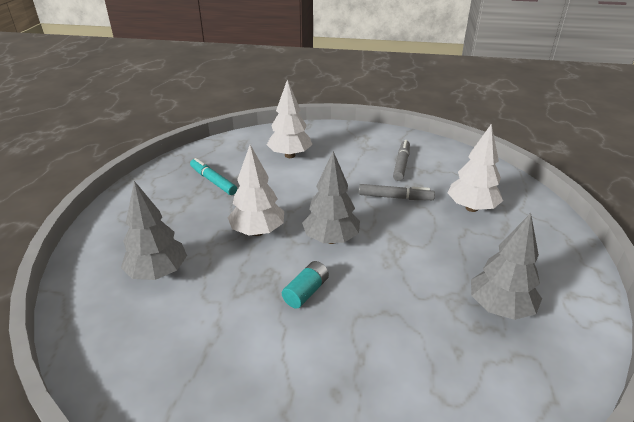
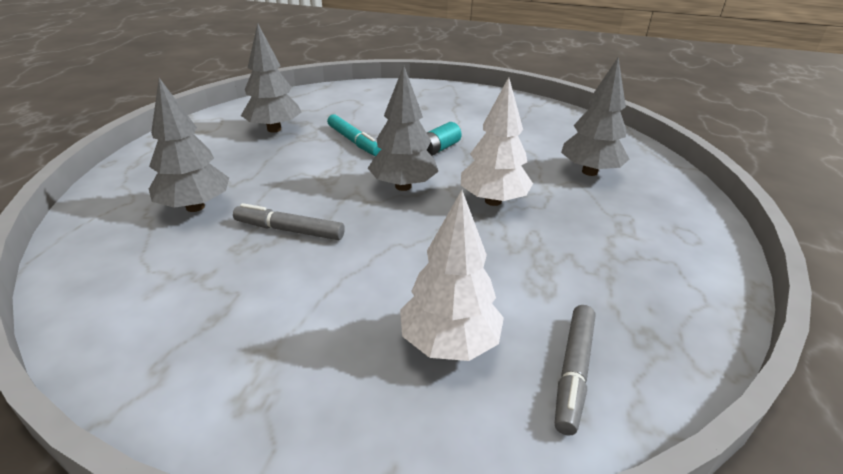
camera: 175 degrees left, 0 degrees up
(213, 181) = (589, 285): turquoise marker -> turquoise marker (353, 141)
(401, 164) = (227, 294): grey marker -> grey marker (573, 371)
(471, 208) = (195, 207): white tree -> grey tree

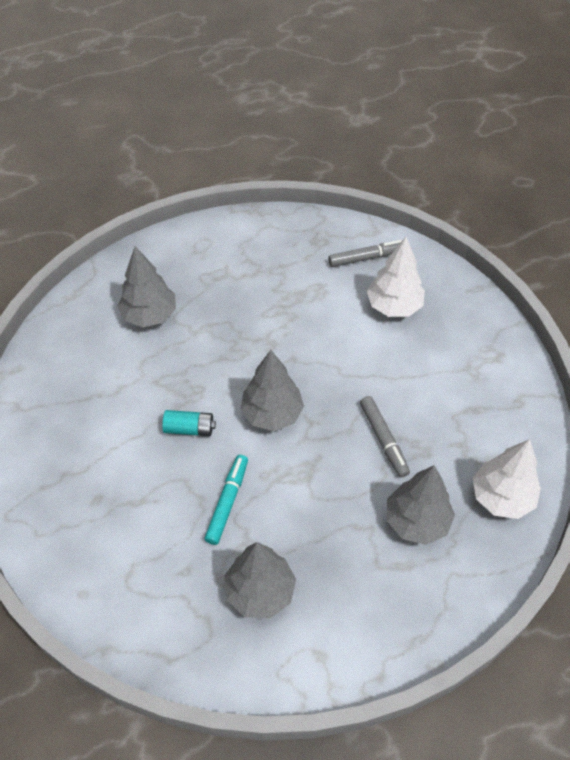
camera: 125 degrees left, 20 degrees up
(493, 201) = (245, 351): white tree -> white tree (501, 497)

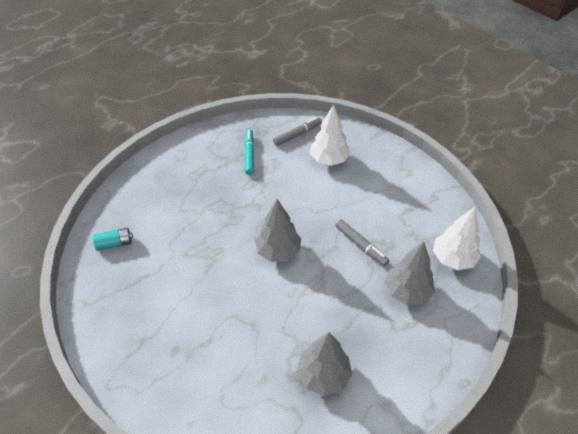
camera: 20 degrees left, 5 degrees down
(149, 315) = (162, 210): grey tree -> none
(189, 429) = (224, 279): turquoise battery -> turquoise battery (115, 244)
(227, 502) = (273, 321): turquoise marker -> turquoise marker (249, 155)

